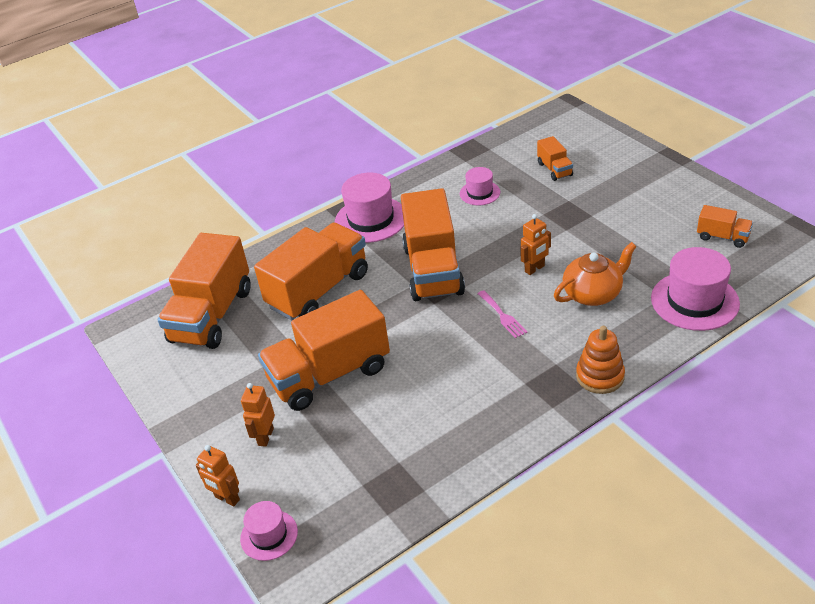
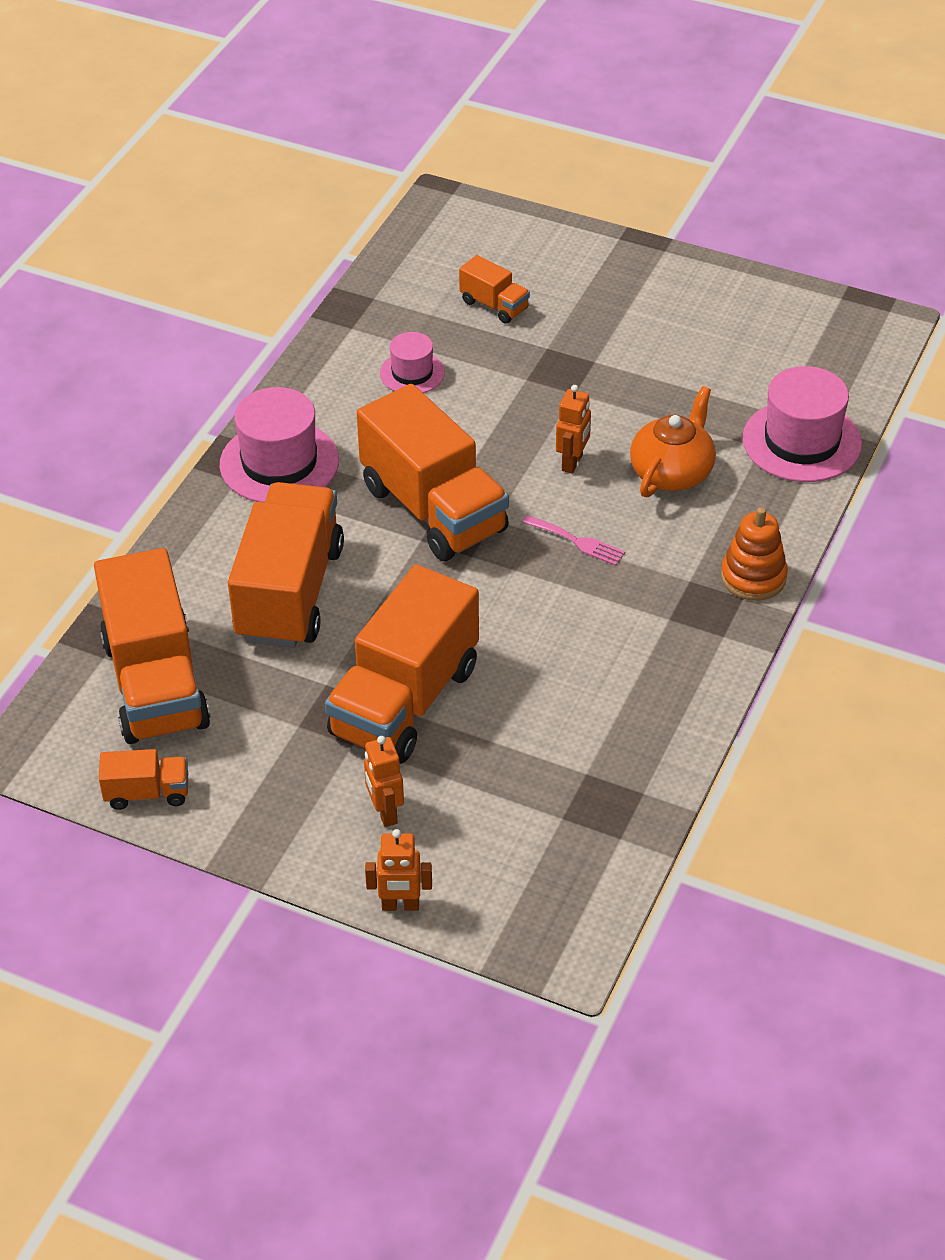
camera: 35 degrees left, 5 degrees up
(269, 535) = (493, 922): pink hat -> none
(722, 237) = (781, 343): orange truck -> orange truck (147, 793)

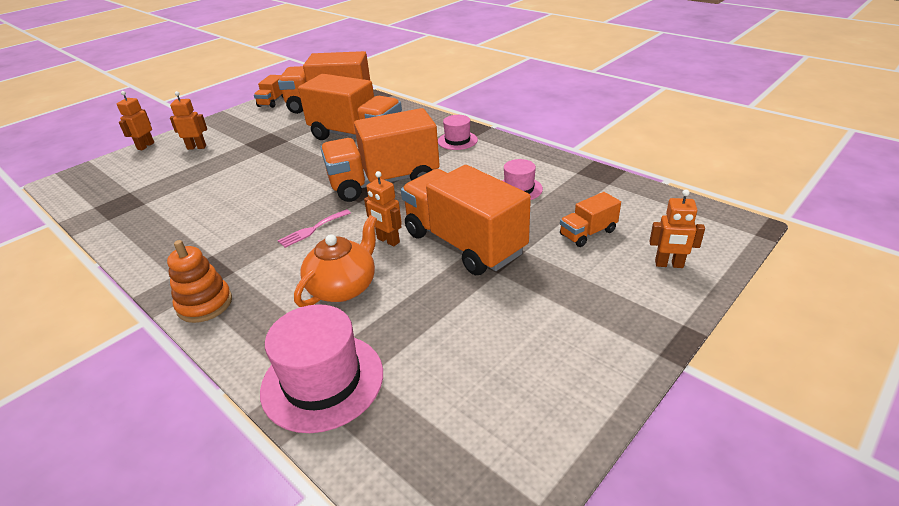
camera: 110 degrees right, 10 degrees down
(279, 462) = (457, 140): pink hat -> pink hat, size x0.57
(405, 701) = (253, 158): orange truck -> orange truck (464, 243)
(531, 247) = (669, 264): none -> orange robot
(672, 472) = (343, 287): orange teapot -> orange teapot turned 105 degrees counterclockwise

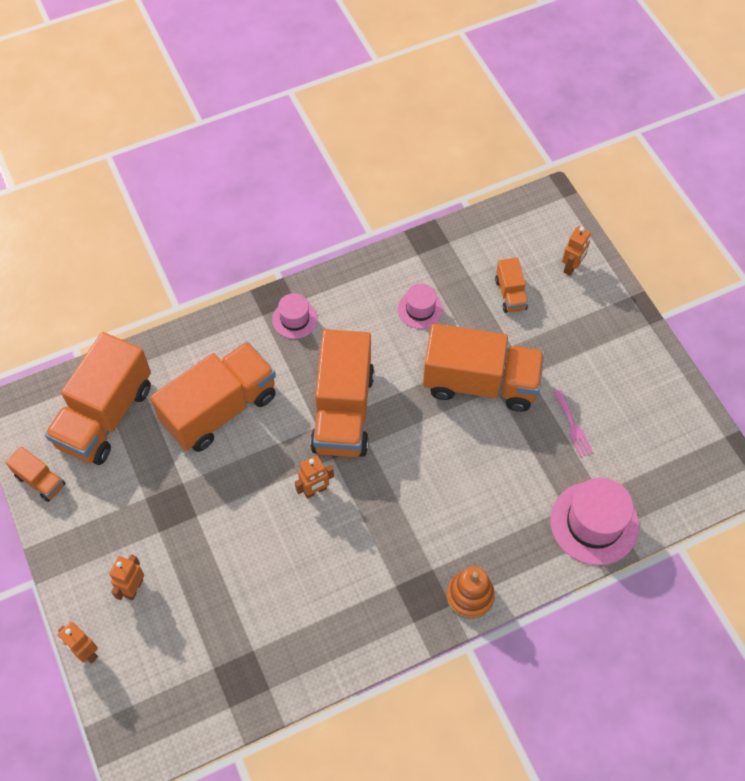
camera: 70 degrees left, 25 degrees up
(312, 229) = (397, 493): pink fork -> pink fork (573, 426)
(343, 287) = (496, 487): orange teapot -> none
(388, 240) = (447, 437): orange robot -> orange robot (315, 490)
(464, 243) = (480, 383): orange truck -> orange truck turned 150 degrees counterclockwise

